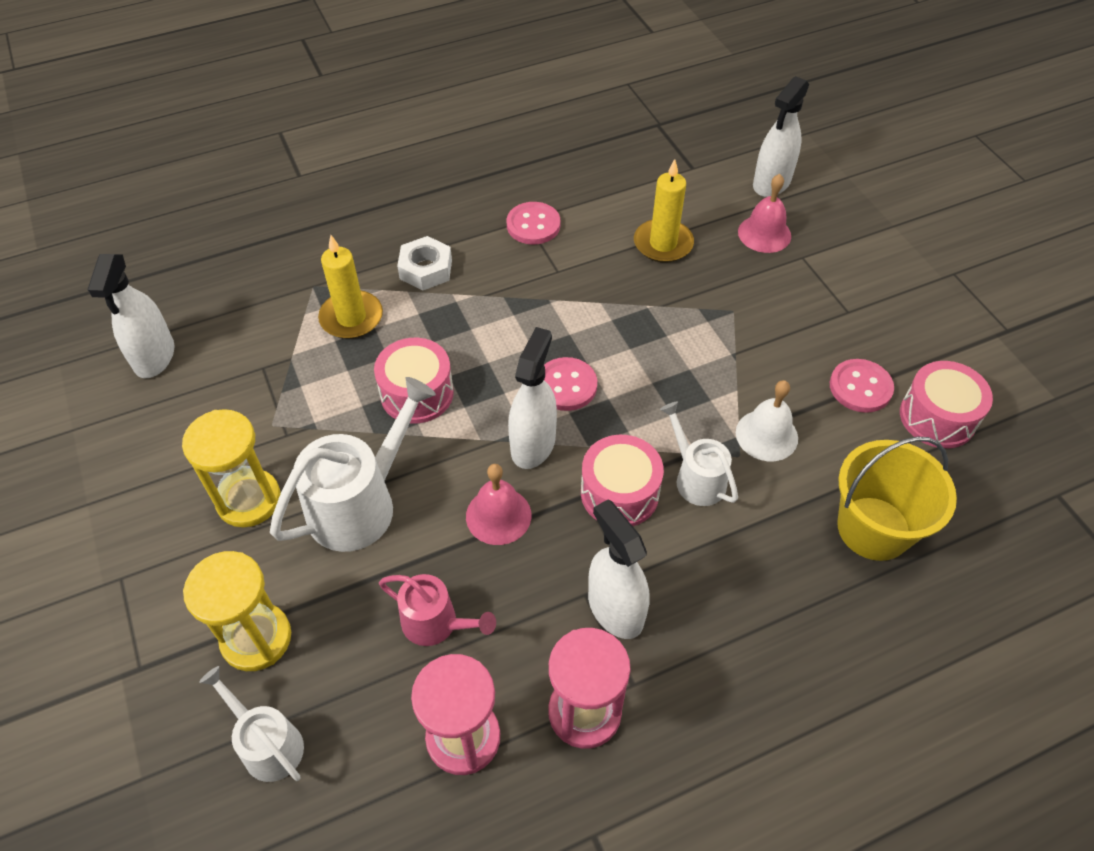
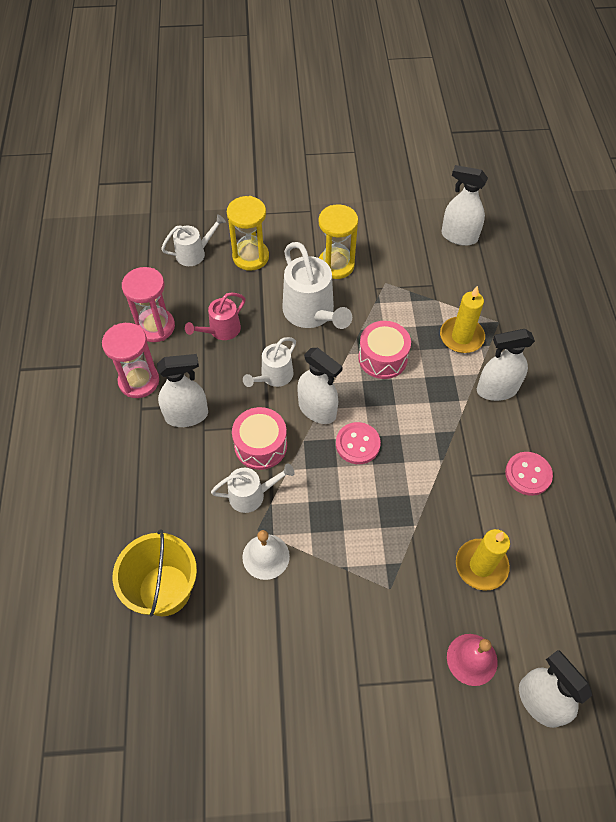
camera: 110 degrees right, 5 degrees up
(426, 269) = (496, 390): white nut -> white spray bottle
(498, 515) = (274, 376): pink bell -> white watering can
(860, 387) = (279, 649): pink button -> none
(937, 417) = (228, 695): pink drum -> none

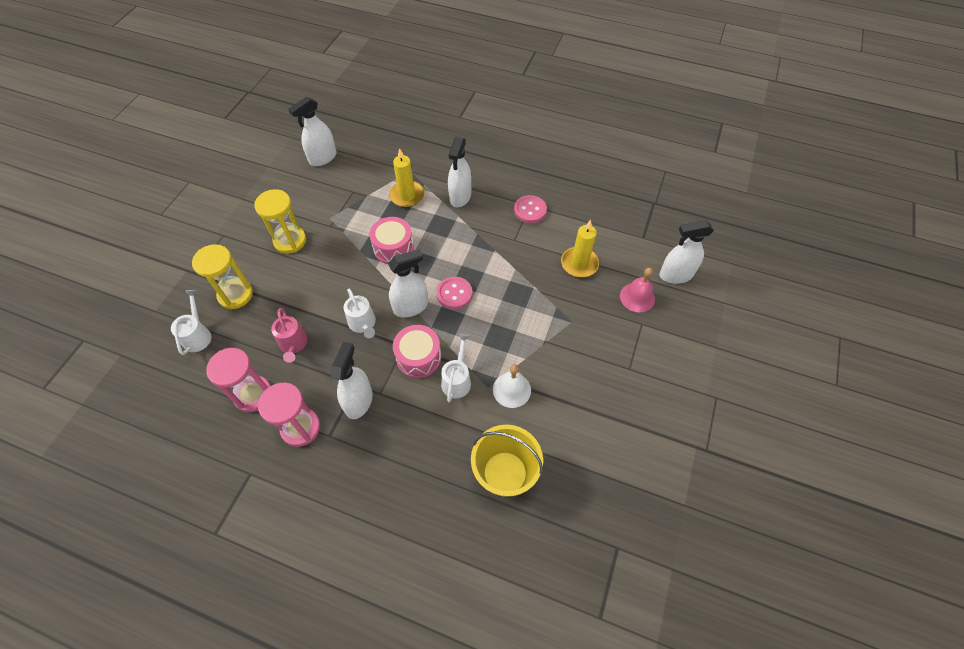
camera: 65 degrees left, 0 degrees up
(312, 313) = (323, 275): white watering can -> none

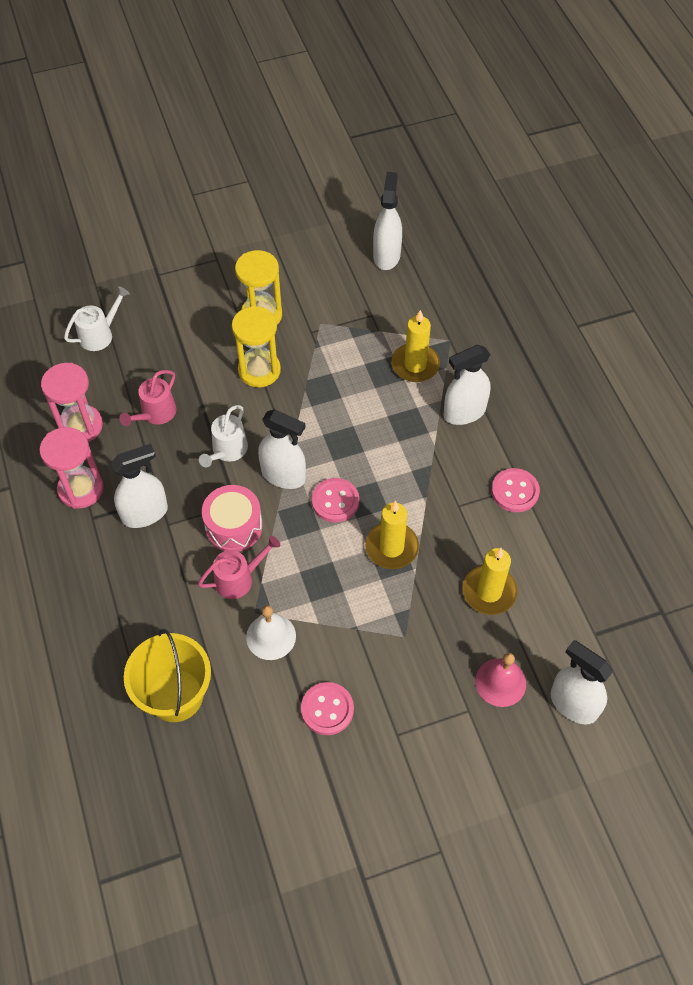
camera: 50 degrees right, 0 degrees up
(235, 295) = (164, 325): yellow hourglass -> yellow hourglass (259, 370)
(323, 158) = (386, 255): white spray bottle -> white spray bottle turned 90 degrees clockwise
(393, 248) = (338, 405): pink drum -> none
(457, 380) = (239, 579): white watering can -> pink watering can
(510, 288) = (391, 547): none -> yellow candle
(585, 393) = (327, 709): none -> pink button

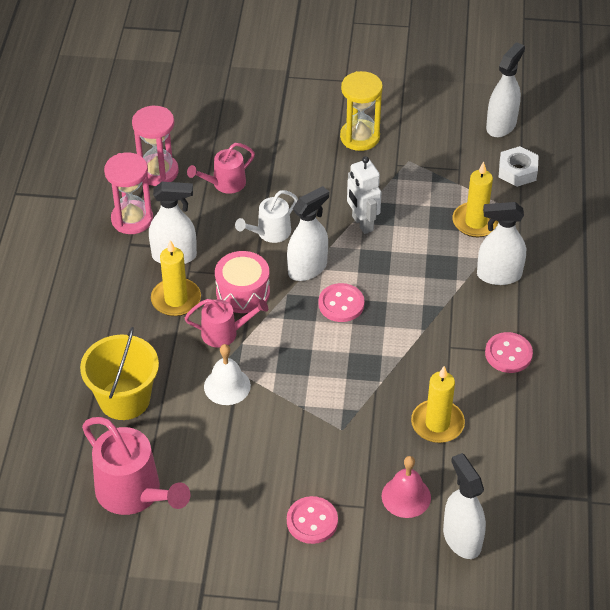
camera: 25 degrees right, 10 degrees down
(100, 334) = (212, 107): white watering can -> none
(239, 797) = (134, 493): none -> pink watering can
(259, 370) = (333, 180): yellow hourglass -> none
(283, 475) = (307, 268): white spray bottle -> white spray bottle turned 90 degrees counterclockwise
(311, 407) = (362, 223): none -> white robot
(327, 709) = (243, 458): pink button -> pink button (312, 521)
(391, 547) = (370, 357): yellow candle -> yellow candle (176, 299)
(425, 298) = (517, 171): none -> white nut

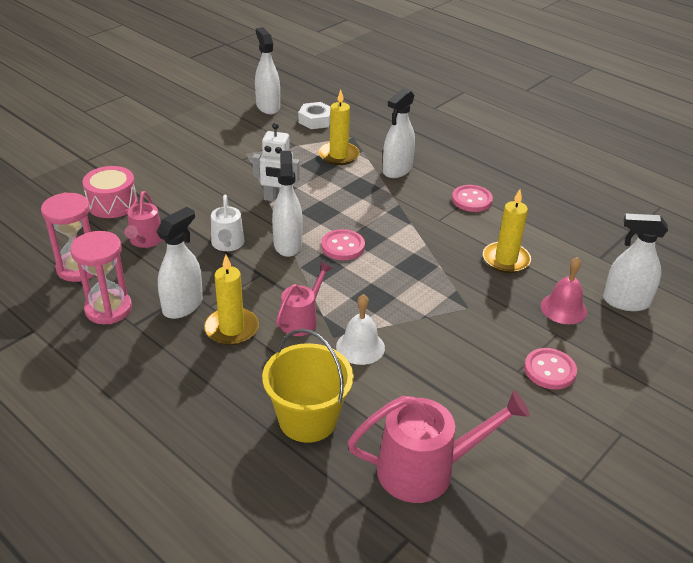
camera: 55 degrees left, 10 degrees down
(243, 292) = (270, 288): pink drum -> pink drum (112, 203)
(360, 137) = (194, 160): yellow hourglass -> none

